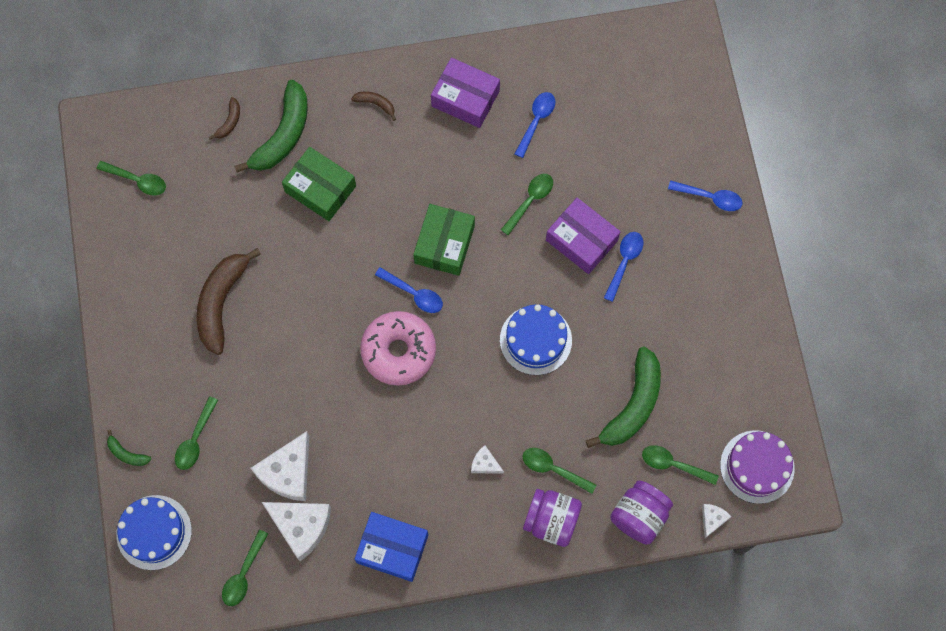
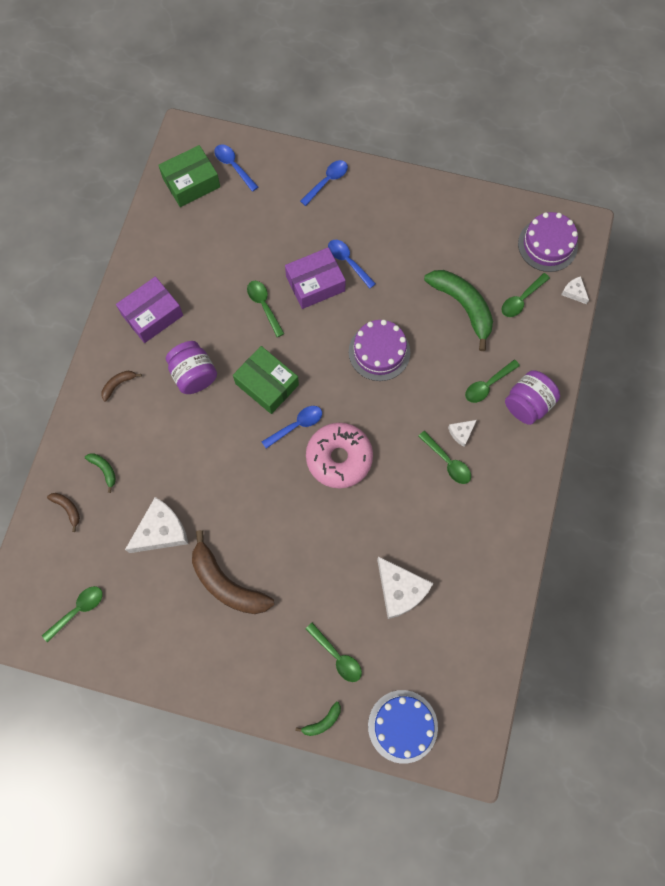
camera: 65 degrees left, 0 degrees up
(243, 574) = (471, 663): green spoon -> green spoon (447, 462)
(282, 135) = (104, 470): green banana -> green banana, size x0.45
(301, 526) = (450, 598): white cheese -> white cheese (161, 531)
(320, 189) = (168, 460): green box -> green box (191, 182)
(392, 548) = (500, 533): blue box -> none
(535, 340) = (379, 352): blue cake -> purple cake
(536, 121) = (200, 272): blue spoon -> blue spoon (233, 166)
(639, 516) = (550, 341): purple jar -> purple jar (194, 375)

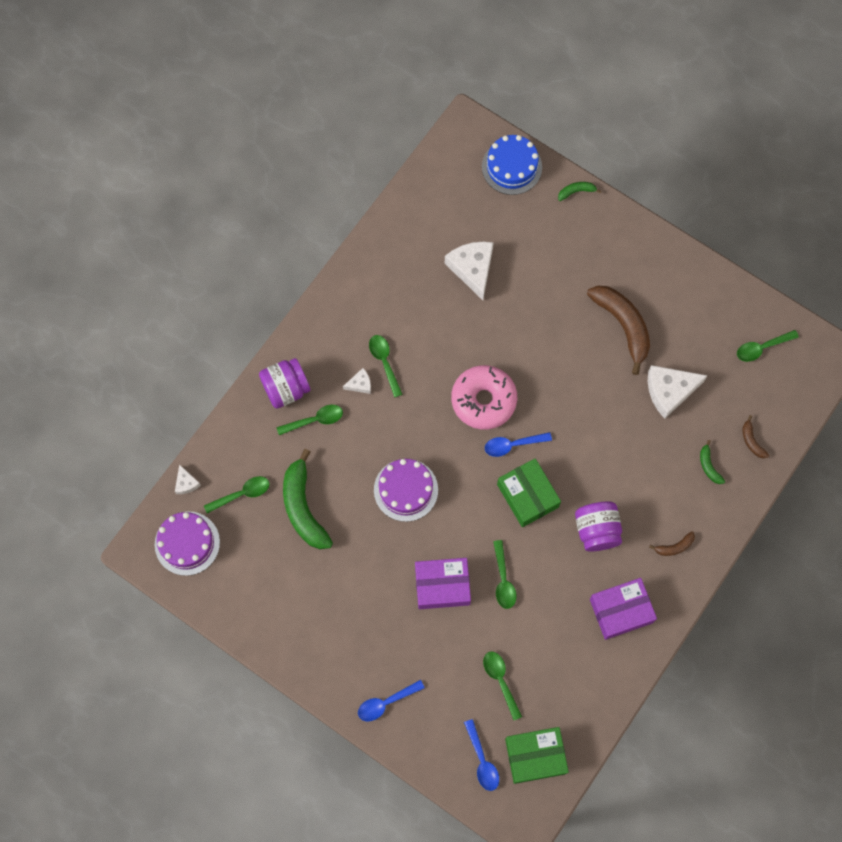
camera: 160 degrees left, 0 degrees up
(337, 656) = (546, 235): green spoon -> green spoon (500, 680)
(348, 262) = (399, 598): blue spoon -> none

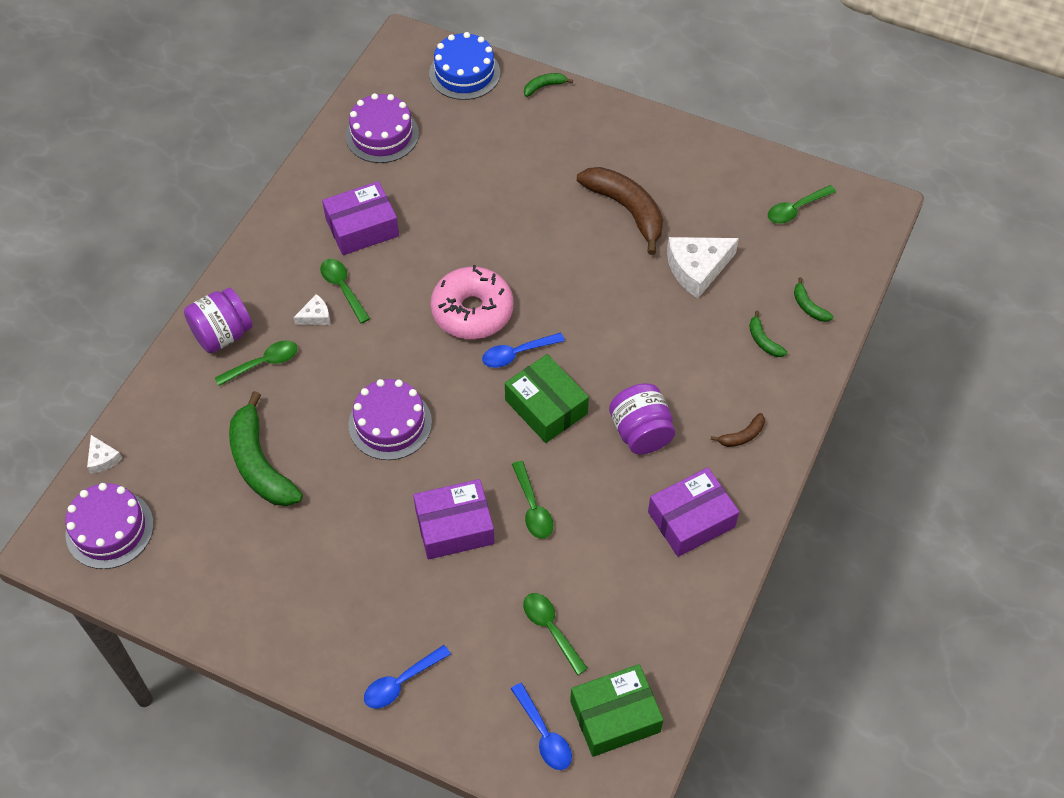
camera: 10 degrees left, 15 degrees down
(242, 494) = (178, 460): green spoon -> none
(407, 307) = (362, 227): none -> purple box
(434, 219) = (382, 135): none -> purple cake
(472, 269) = (435, 178): white cheese -> none
(752, 441) = (808, 306): brown banana -> green banana

